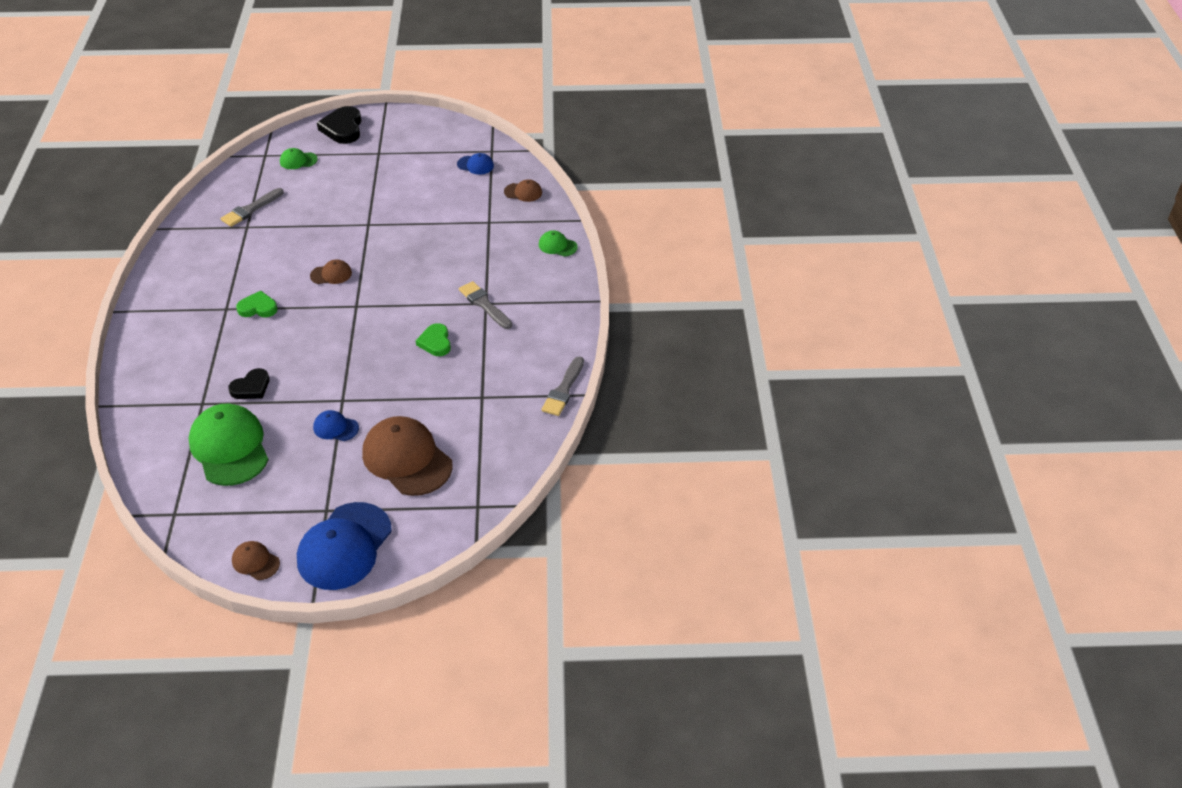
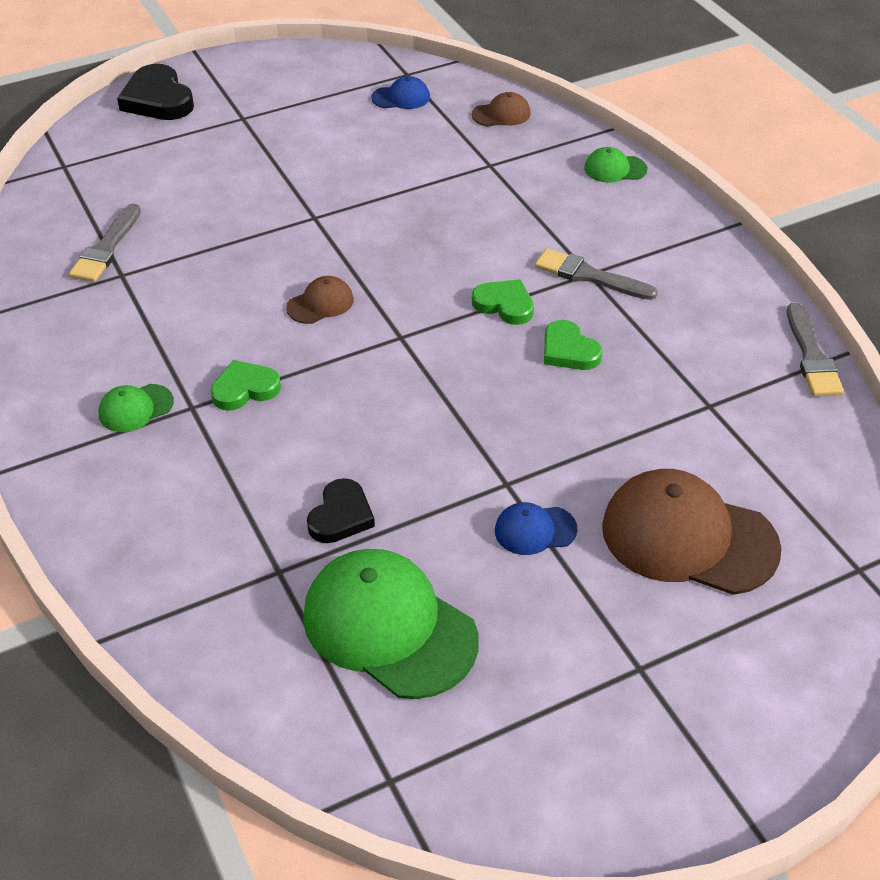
camera: 25 degrees left, 0 degrees up
(255, 562) = (604, 805): brown cap -> none
(298, 160) = (125, 160): green cap -> green cap (135, 408)
(344, 546) = (723, 716): blue cap -> none
(424, 306) = (504, 305): none -> green heart

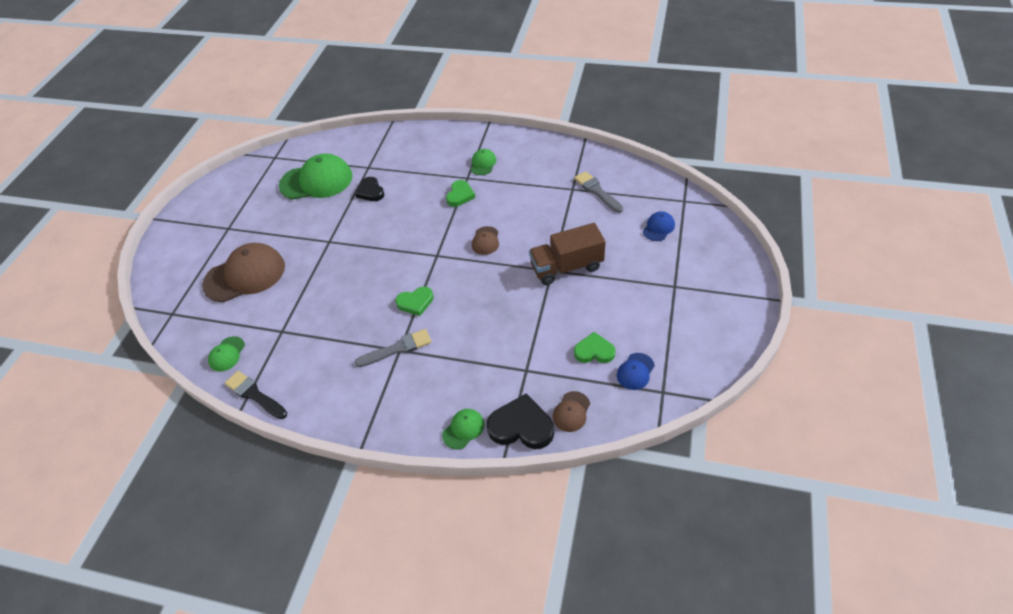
camera: 135 degrees right, 5 degrees up
(158, 99) = (726, 259): black heart -> black heart (521, 426)
(295, 207) = (566, 267): none -> brown truck
(535, 530) = (302, 236): blue cap -> blue cap (658, 228)
(568, 350) = (364, 306): green heart -> green heart (594, 351)
(811, 356) = (254, 394): grey brush -> black brush
(812, 434) = (227, 354): none -> green cap

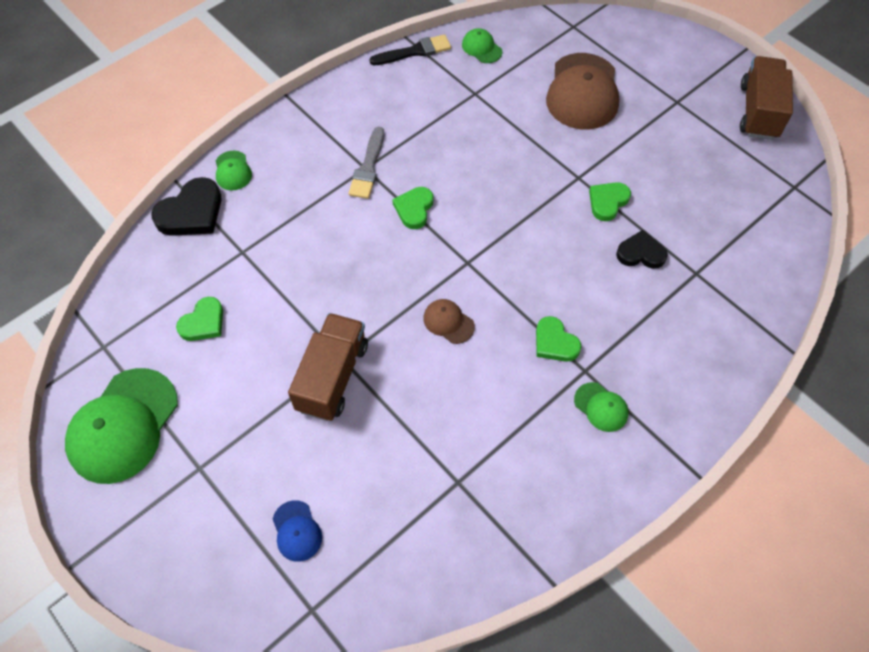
camera: 120 degrees right, 10 degrees up
(216, 192) = (758, 111): none -> brown truck
(316, 181) = (707, 209): green cap -> green cap (123, 426)
(340, 220) = (607, 202): none -> green heart
(571, 412) = (164, 258): brown cap -> none
(597, 191) = (427, 510): grey brush -> none
(635, 371) = (146, 340): blue cap -> none

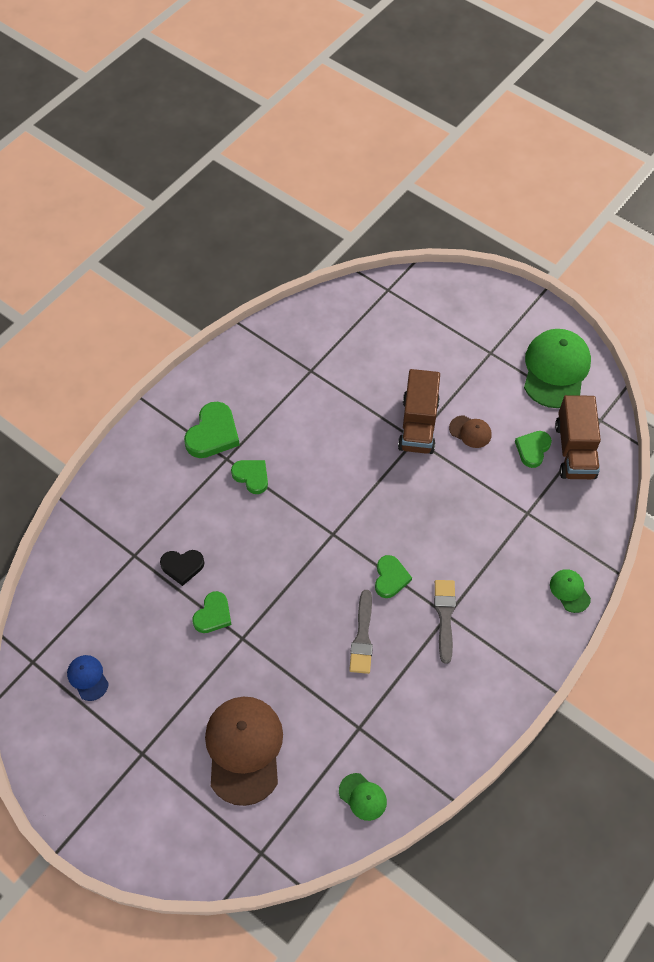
camera: 170 degrees right, 0 degrees up
(191, 212) = (587, 542): black heart -> none
(297, 531) = (411, 327): blue cap -> blue cap (88, 678)
(414, 51) = (437, 778): black brush -> none
(448, 322) = (339, 480): brown cap -> brown cap (470, 432)
(456, 161) = (362, 637): none -> grey brush
(601, 407) = (213, 434): green cap -> green heart
(758, 111) = (55, 754): brown truck -> brown truck (574, 450)

